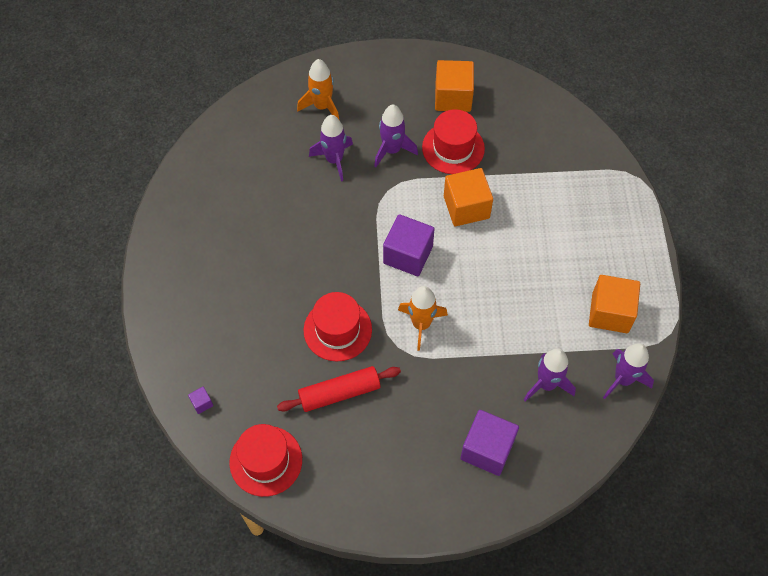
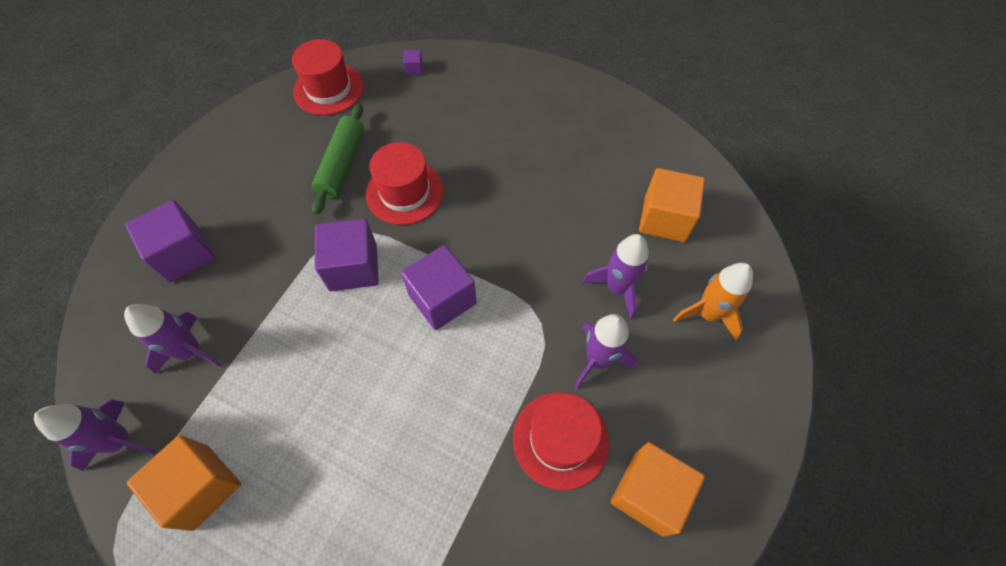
camera: 120 degrees right, 0 degrees up
(339, 393) = (341, 164): red rolling pin -> green rolling pin
(421, 324) = (353, 267): orange rocket -> purple cube
(466, 207) = (462, 401): orange cube -> orange cube (664, 219)

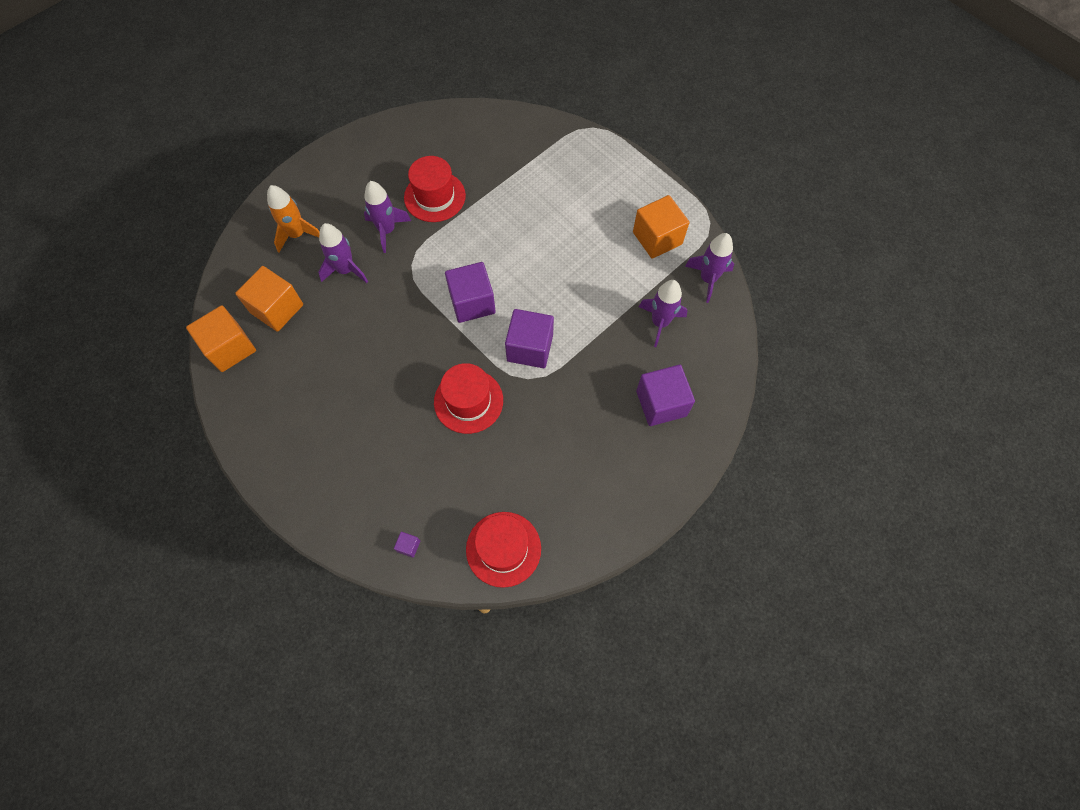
camera: 160 degrees left, 5 degrees up
(341, 164) = (514, 449): green rolling pin -> none
(648, 493) = (400, 158): orange cube -> orange cube (230, 348)

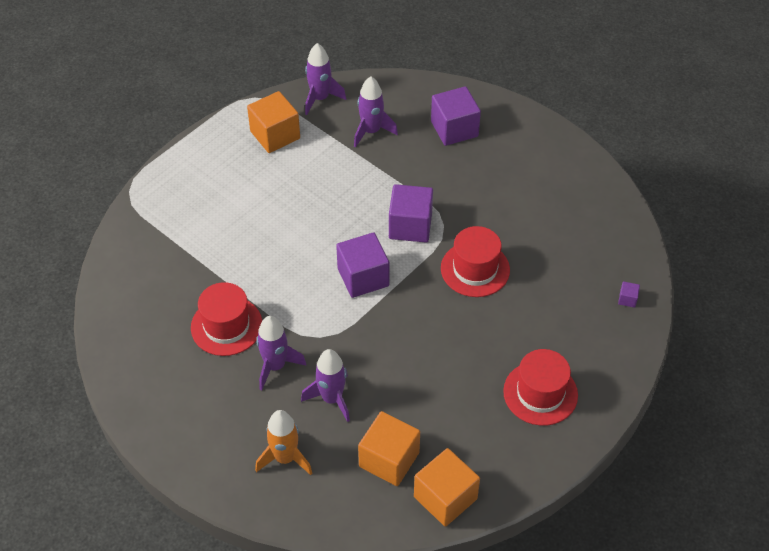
camera: 95 degrees left, 15 degrees down
(503, 549) = (612, 230): red hat -> red hat (540, 393)

